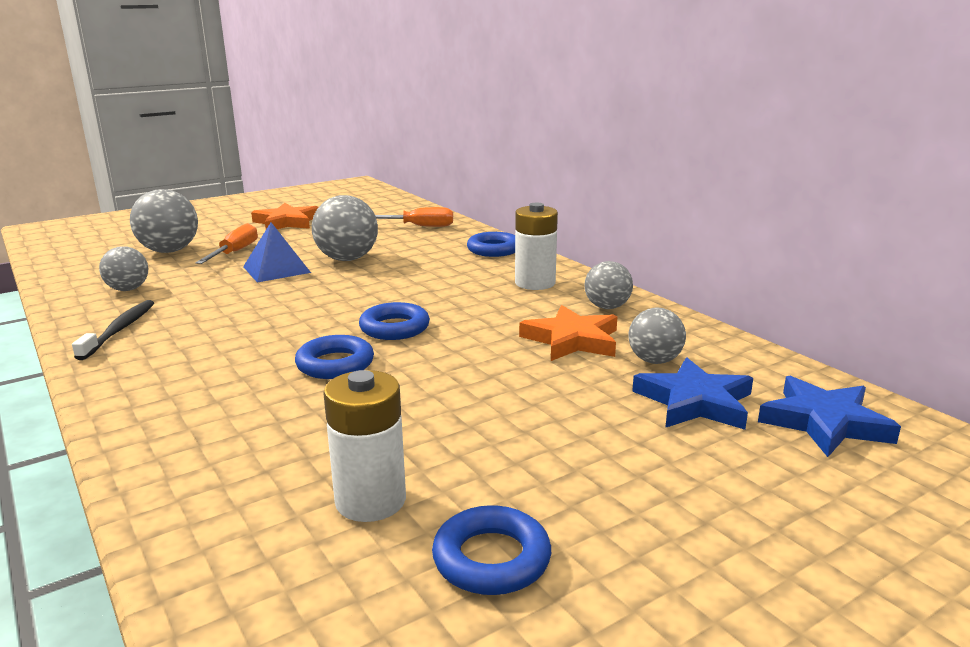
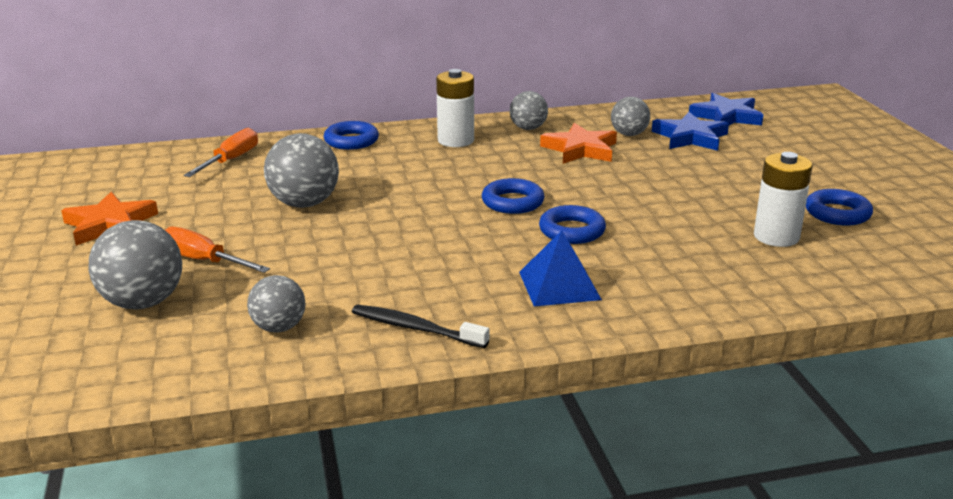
camera: 70 degrees left, 5 degrees up
(276, 269) = (299, 240): blue pyramid -> blue pyramid (559, 285)

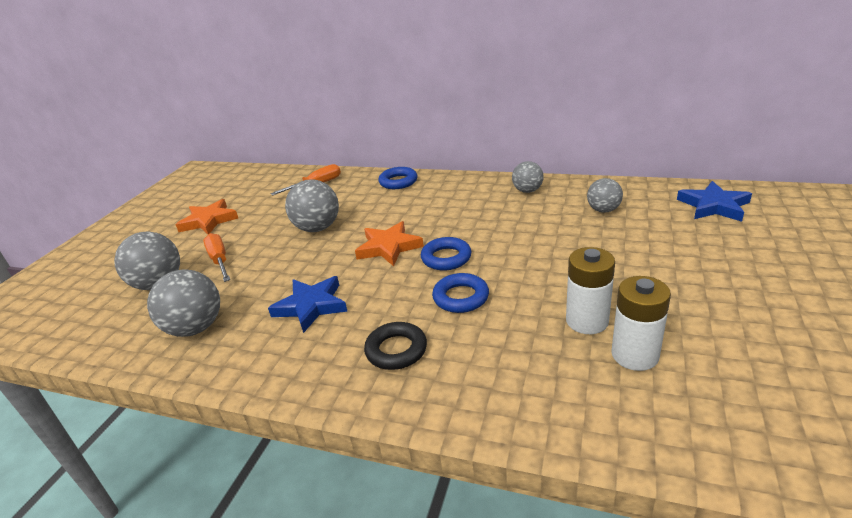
camera: 35 degrees right, 5 degrees up
(279, 327) = (195, 328): grey ball -> grey ball, size x1.61
(415, 328) = (263, 358): black toothbrush -> none
(455, 140) = (464, 193): white battery -> white battery (587, 321)
(559, 285) = (396, 350): blue pyramid -> black ring
(580, 149) = (548, 218): orange star -> orange star (388, 247)
(690, 137) = (656, 222): blue star -> blue star (311, 306)
(837, 213) = (729, 344): blue ring -> none

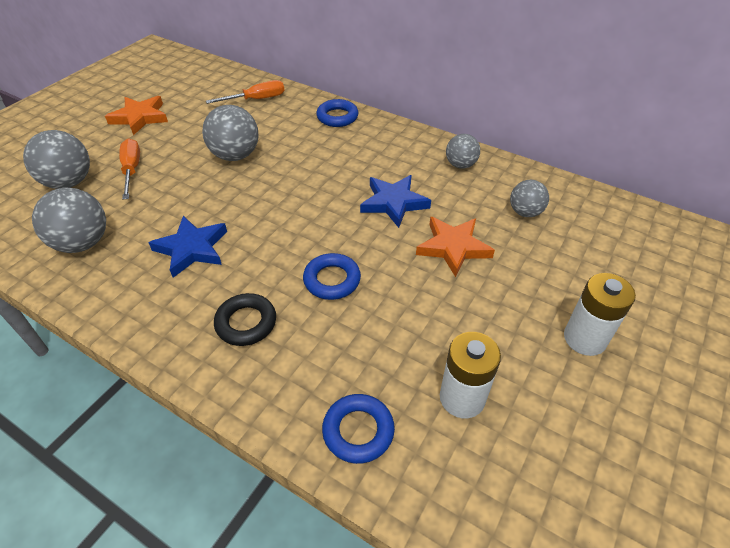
camera: 10 degrees right, 15 degrees up
(388, 247) = (292, 199): orange star -> orange star (453, 247)
(446, 258) = (340, 228): blue ring -> blue ring (358, 431)
(587, 321) = (437, 344): white battery -> white battery (584, 338)
(714, 206) = (644, 240): blue star -> blue star (394, 203)

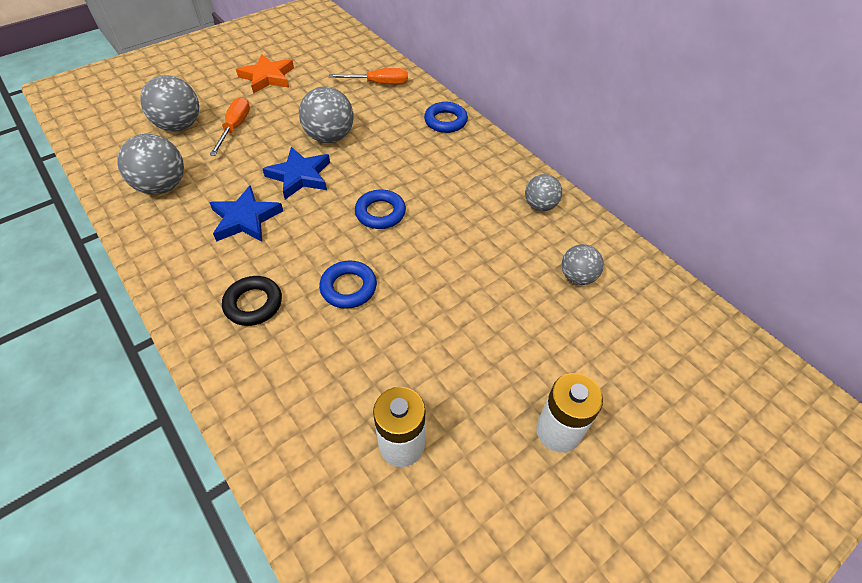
camera: 20 degrees right, 5 degrees up
(358, 431) = (292, 439): blue ring -> blue ring (380, 213)
(394, 203) = (449, 227): blue star -> blue star (300, 176)
(453, 247) = (481, 291): orange star -> none

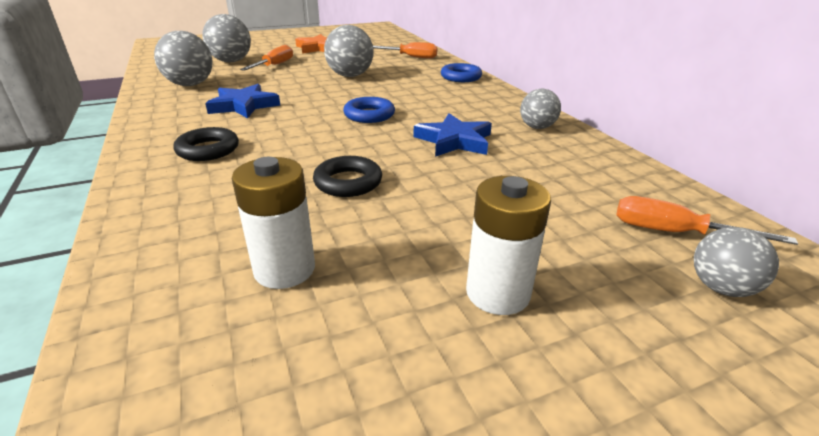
camera: 15 degrees right, 20 degrees down
(300, 176) = (309, 90): blue star -> blue star (454, 141)
(348, 288) = (307, 152): blue ring -> none
(404, 326) = (348, 182): none -> black ring
(577, 277) = (565, 175): grey ball -> grey ball (721, 287)
(665, 335) = (674, 232): none -> orange screwdriver

